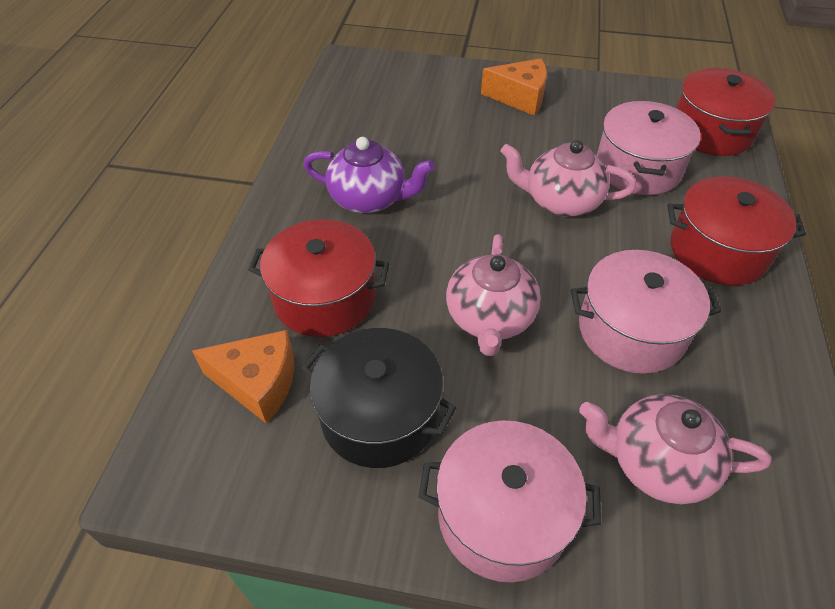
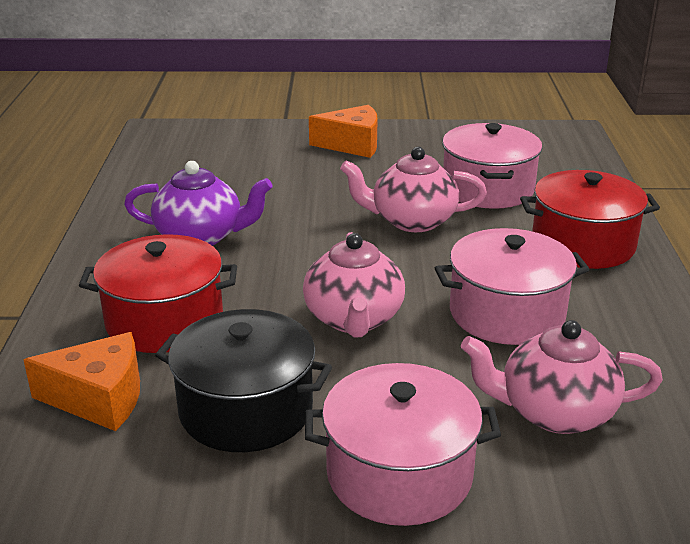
camera: 10 degrees left, 20 degrees down
(711, 132) = (557, 156): red pot -> none

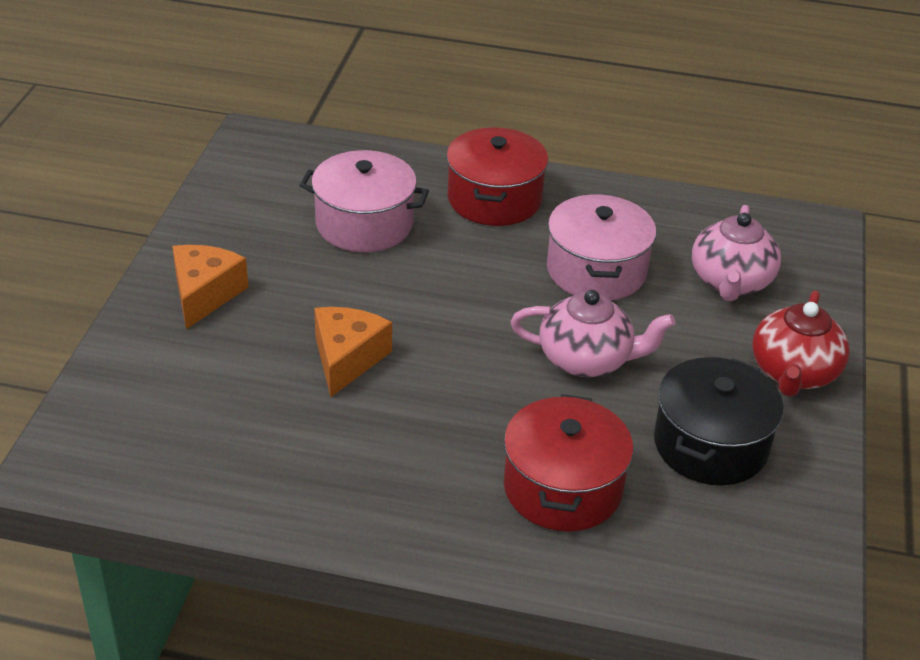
camera: 80 degrees left, 10 degrees up
(99, 398) = (684, 540): orange cheese -> orange cheese (347, 359)
(201, 236) = (395, 447): purple teapot -> none
(399, 474) = (793, 372): pink pot -> red teapot
(412, 221) = (414, 288): pink teapot -> none

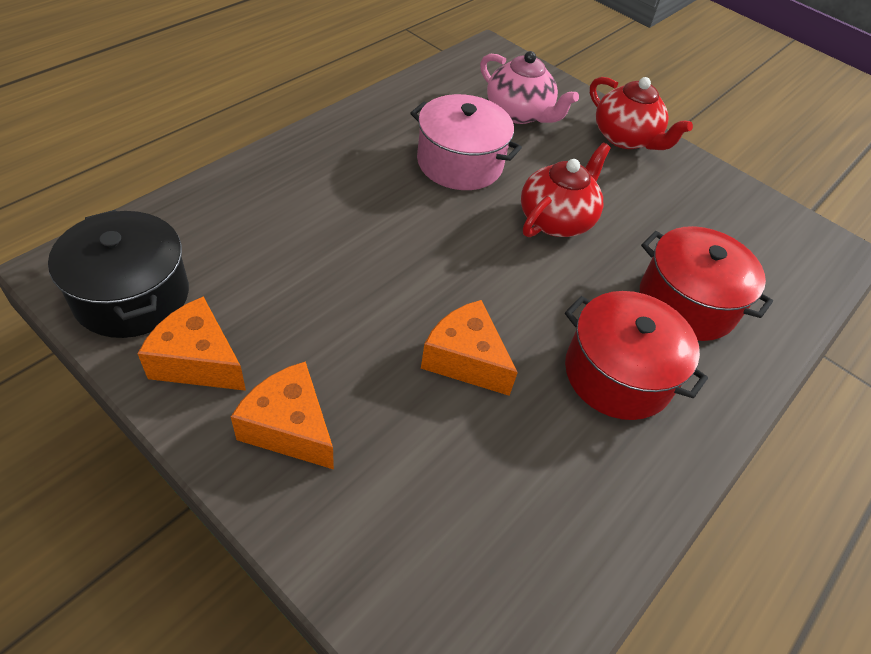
camera: 65 degrees left, 10 degrees up
(227, 229) = (198, 361): none -> orange cheese
(364, 224) = (286, 258): pink pot -> none
(494, 199) = (326, 167): red pot -> red pot (618, 374)
(586, 359) = (556, 220): pink teapot -> red teapot
(710, 444) = (675, 209): black pot -> black pot (131, 296)

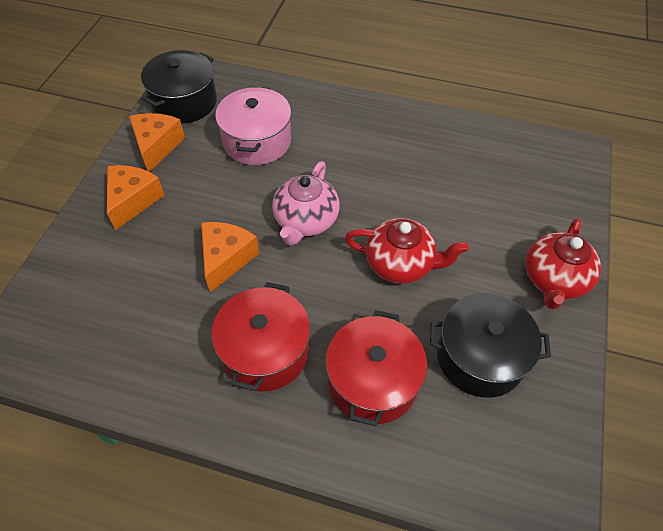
camera: 70 degrees right, 5 degrees up
(460, 163) = (414, 186): pink pot -> pink pot (257, 141)
(519, 113) = (511, 198): pink teapot -> pink teapot (305, 221)
(686, 220) = (480, 357): none -> black pot

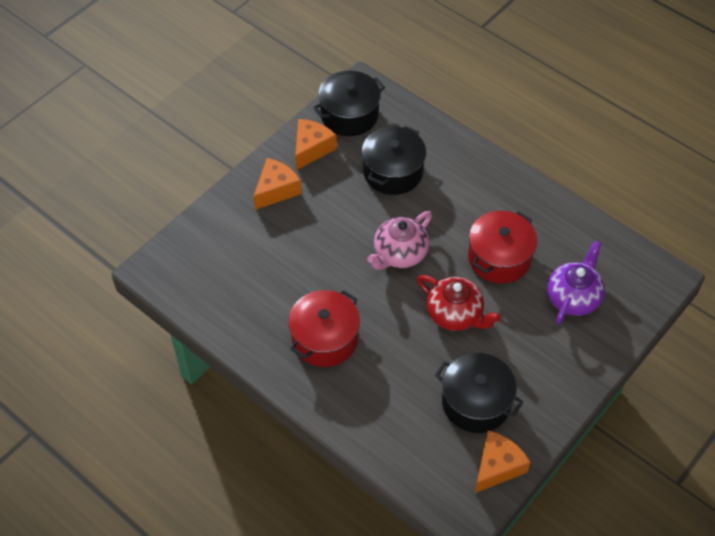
camera: 25 degrees right, 0 degrees up
(226, 259) = (326, 262): orange cheese -> orange cheese (497, 467)
(257, 141) = (393, 172): pink pot -> black pot
(372, 381) = (389, 388): red pot -> red pot (499, 258)
(509, 201) = (573, 297): none -> purple teapot
(554, 280) = (569, 371): red teapot -> none

